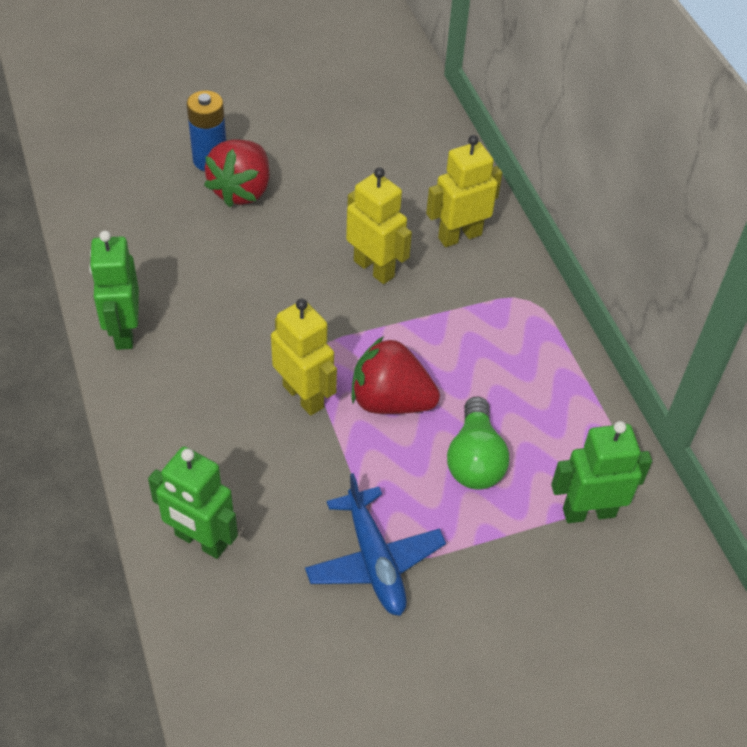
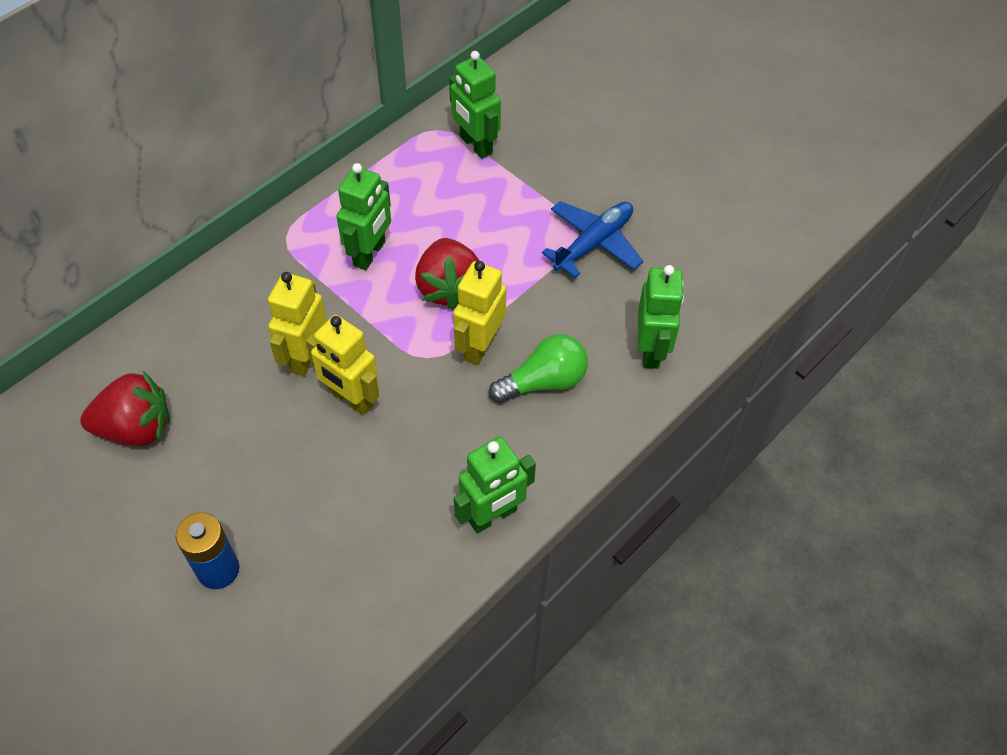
camera: 115 degrees left, 5 degrees up
(242, 190) = (252, 515): red strawberry -> red strawberry (136, 428)
(459, 236) = (230, 310): yellow robot -> yellow robot (351, 399)
(471, 355) = (370, 254): none -> green robot
(474, 459) = (471, 218): green light bulb -> green light bulb (543, 382)

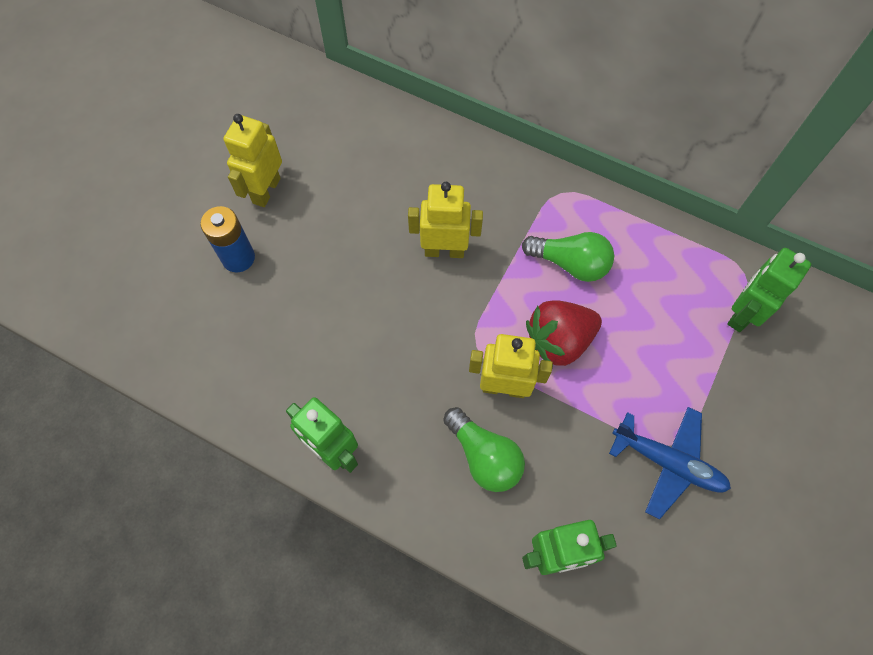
camera: 75 degrees right, 10 degrees up
(136, 428) = (342, 159): red strawberry -> none
(351, 399) = (414, 299): yellow robot -> yellow robot (266, 190)
(370, 254) = (570, 263): green robot -> green light bulb

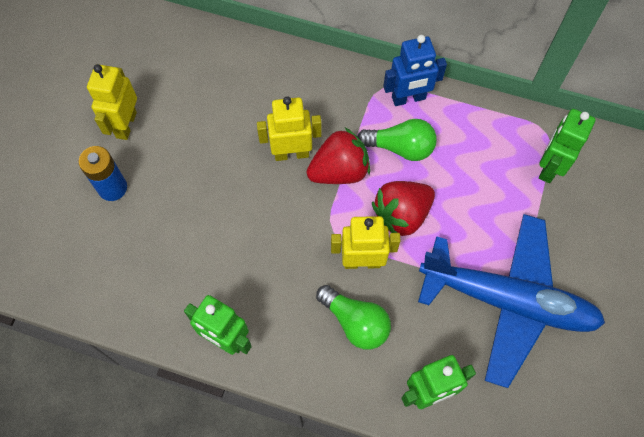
camera: 10 degrees left, 0 degrees up
(495, 279) = (339, 171): none -> red strawberry
(589, 209) = (408, 98): none -> blue robot
(668, 463) = (508, 301): blue plane -> blue plane, size x1.79

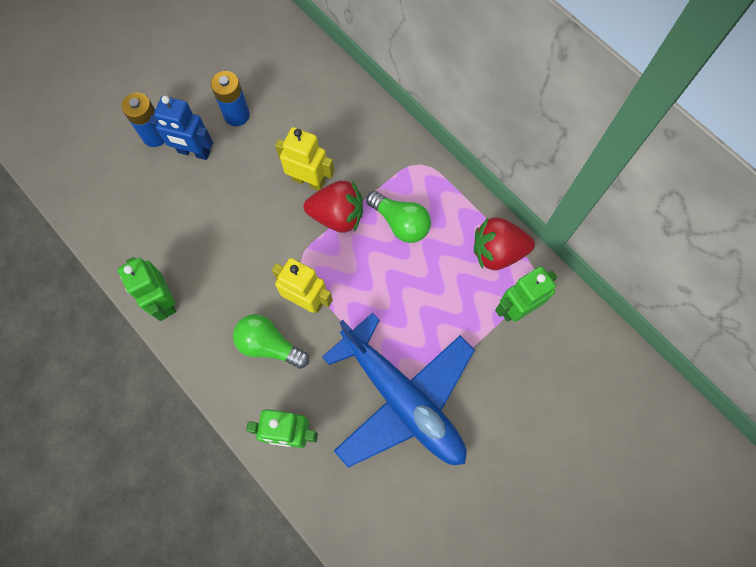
camera: 30 degrees right, 5 degrees up
(126, 125) = (196, 89): yellow robot -> none
(182, 129) = (237, 115): none -> blue battery
(355, 322) = (269, 345): green light bulb -> green light bulb turned 135 degrees clockwise
(401, 215) = (363, 280): red strawberry -> red strawberry (497, 252)
(408, 98) = (435, 184): blue robot -> blue robot (194, 152)

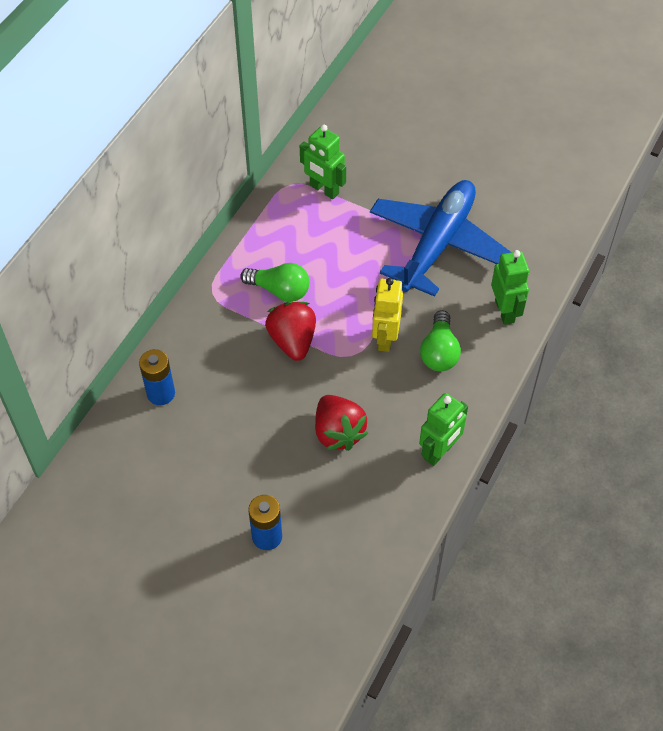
camera: 110 degrees left, 15 degrees down
(194, 152) = (272, 490): blue robot -> none
(237, 115) = (214, 467): blue battery -> blue battery (161, 393)
(309, 180) = (265, 376): yellow robot -> none
(400, 223) = (279, 290): green light bulb -> green light bulb turned 90 degrees clockwise
(497, 252) = (278, 214): red strawberry -> red strawberry (338, 432)

